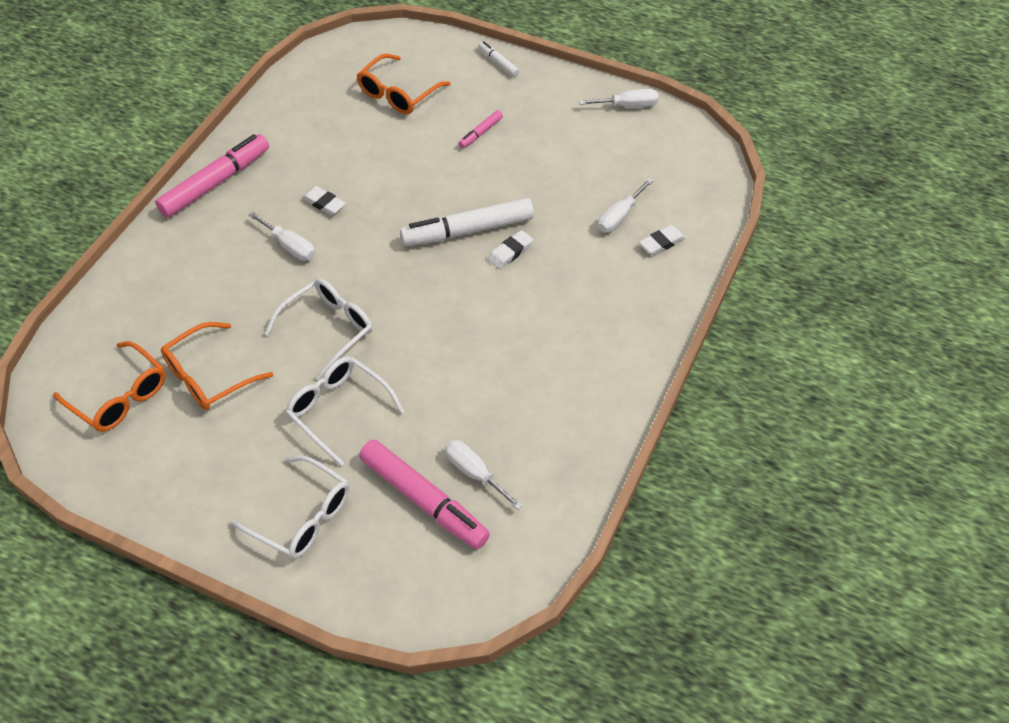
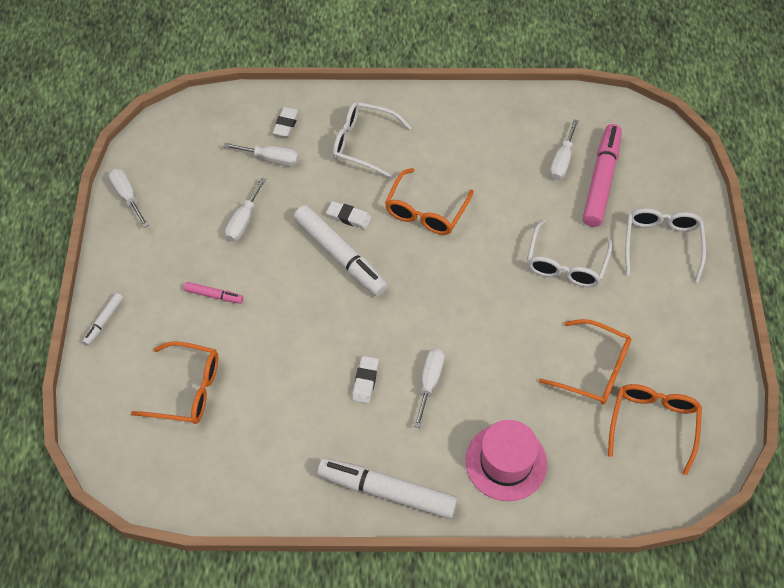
camera: 115 degrees left, 5 degrees up
(176, 269) = (506, 462): none -> pink hat
(216, 183) = (387, 491): pink marker -> white marker
(328, 329) = (498, 308): white glasses -> white glasses (363, 143)
(480, 316) = (426, 211): none -> orange glasses
(552, 175) = (243, 221): none -> white screwdriver
(662, 242) = (286, 124): white eraser -> white eraser turned 75 degrees clockwise

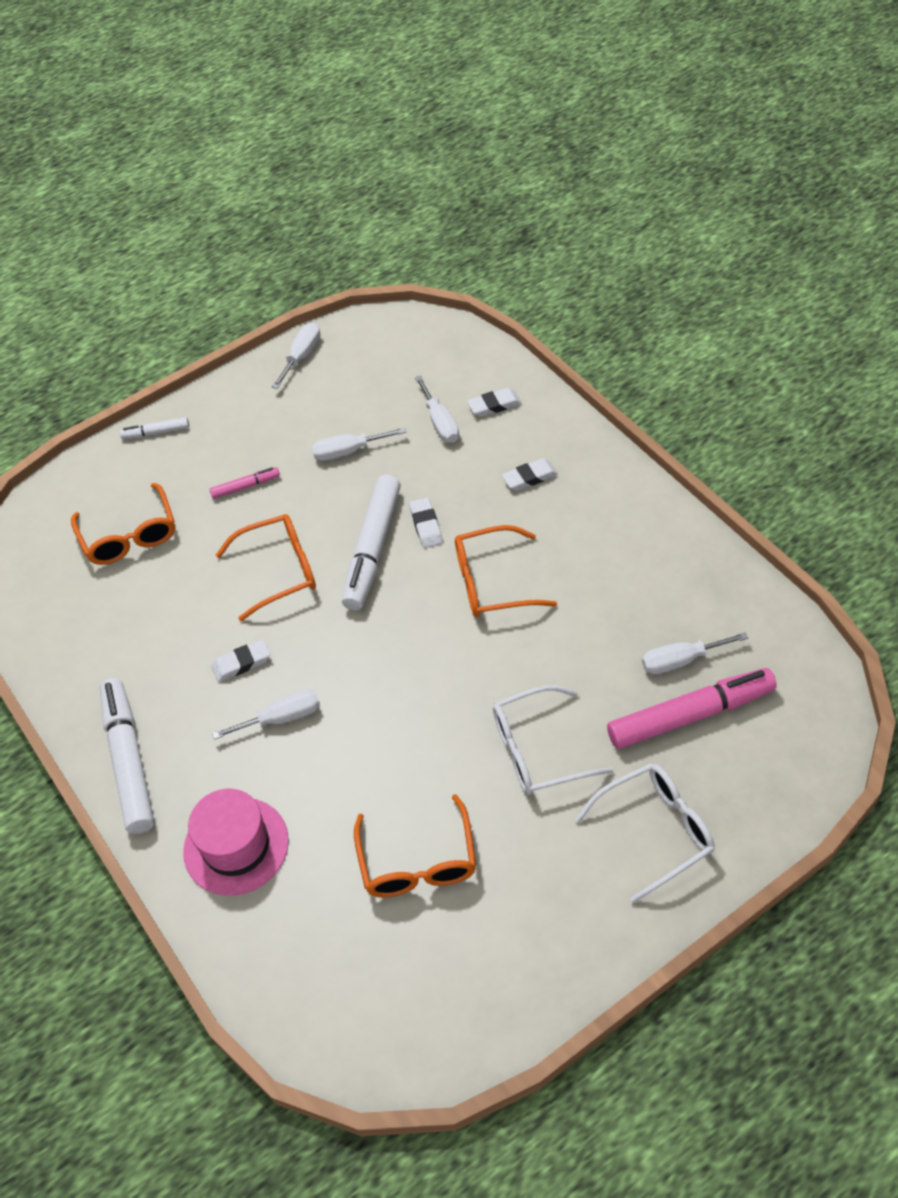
camera: 60 degrees right, 5 degrees down
(214, 295) = (246, 486): pink marker -> pink marker turned 90 degrees counterclockwise
(363, 143) = (529, 477): white glasses -> white eraser
(653, 424) = (391, 966): orange glasses -> orange glasses (279, 571)

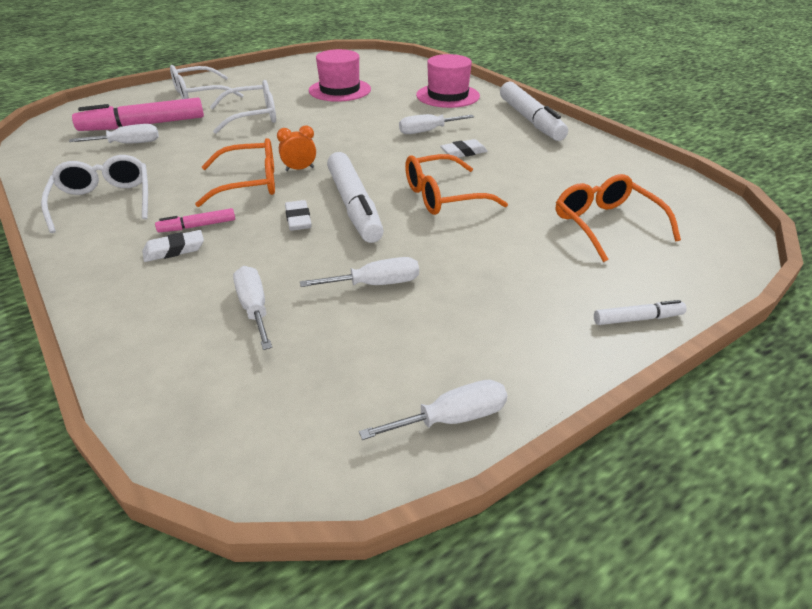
camera: 175 degrees right, 15 degrees down
(246, 486) = (494, 257): pink marker -> pink marker (197, 226)
(301, 356) = (452, 418): white screwdriver -> white screwdriver turned 135 degrees counterclockwise
(372, 549) = (354, 206): white marker -> white marker turned 150 degrees clockwise
(418, 862) = (340, 90): orange glasses -> pink hat
(441, 613) = (299, 169): none -> orange clock
(494, 405) = (175, 325): white eraser -> none
(637, 541) = (104, 201): none -> white glasses

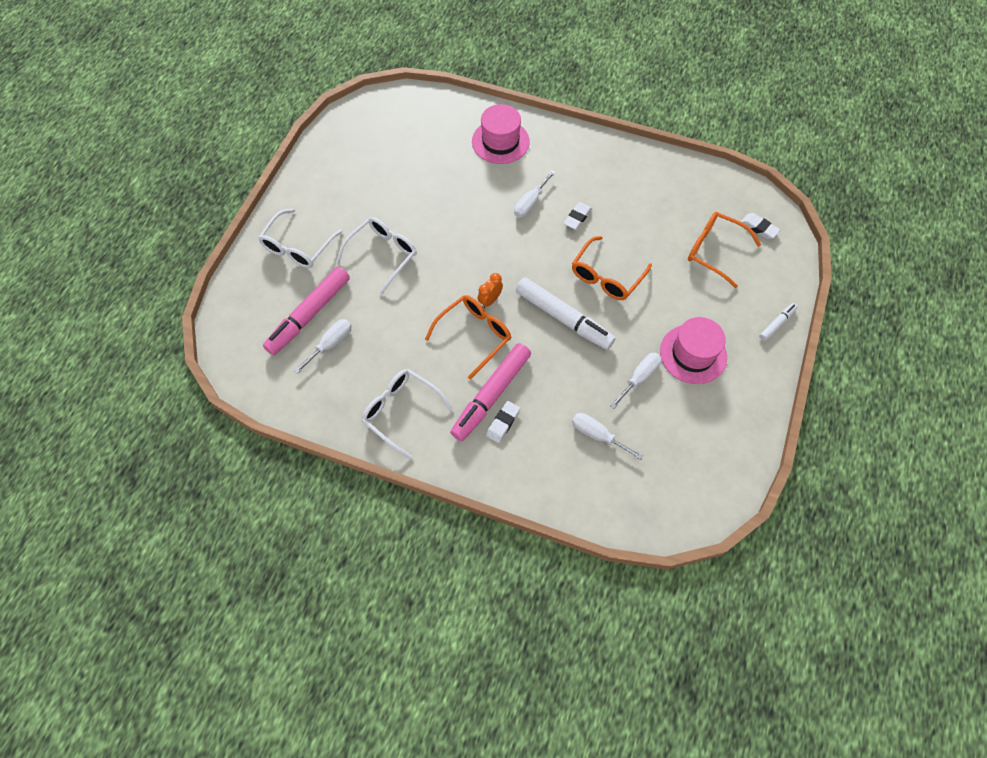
camera: 35 degrees left, 25 degrees up
(197, 226) = (491, 395): pink marker -> pink marker, size x2.12
(298, 219) = (544, 351): white eraser -> white eraser (759, 228)
(340, 90) = (408, 177): pink hat -> pink hat (693, 354)
(452, 418) = (745, 439): white screwdriver -> none
(530, 120) = (587, 148): white marker -> none

